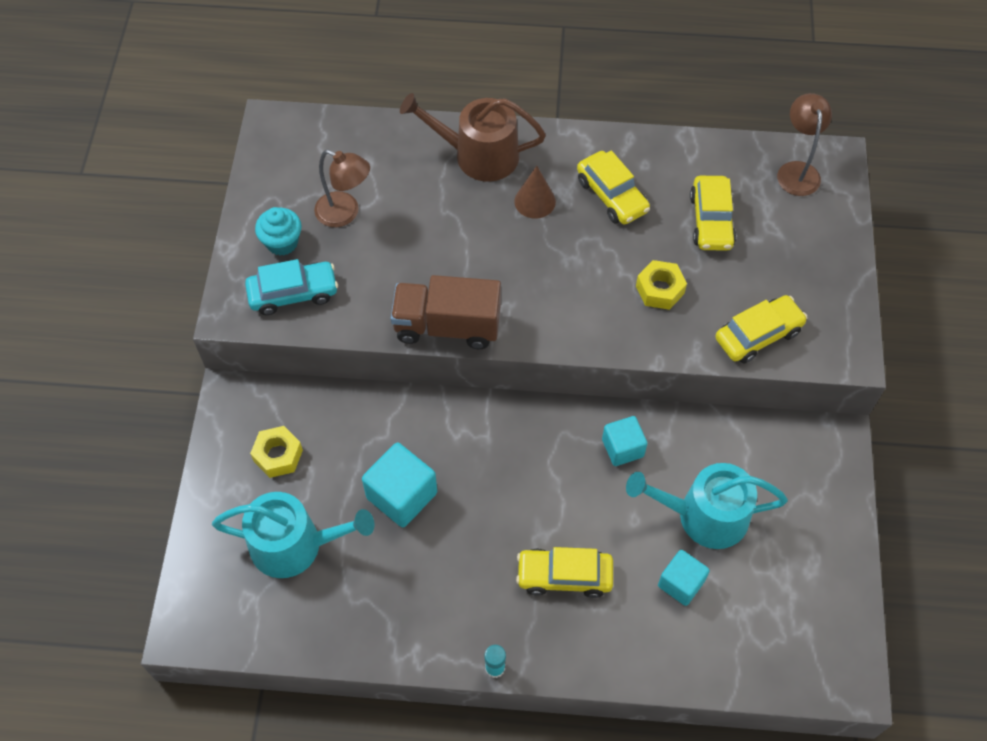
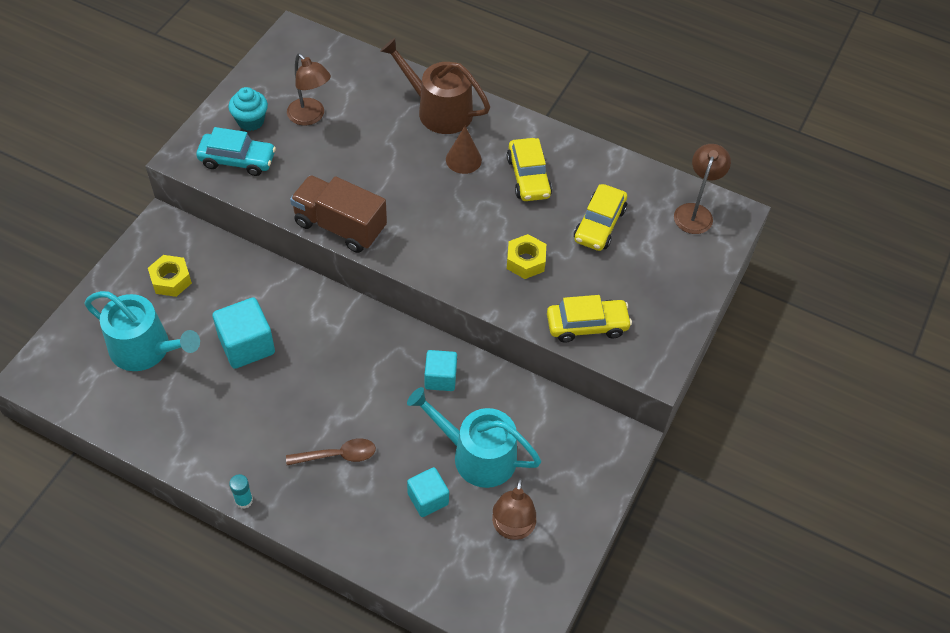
camera: 20 degrees right, 5 degrees down
(564, 576) = (337, 455): yellow car -> brown spoon
(780, 578) = (512, 529): none -> brown lamp

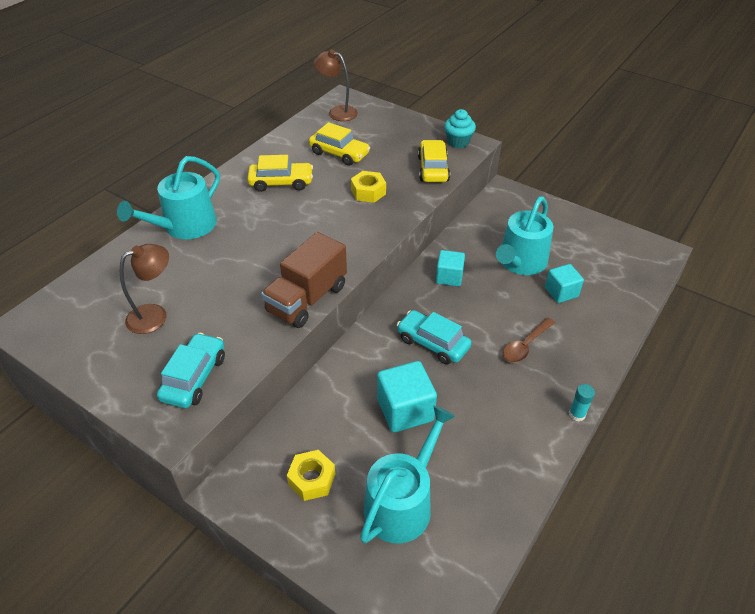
camera: 80 degrees left, 10 degrees down
(250, 121) = (140, 365): turquoise cupcake -> turquoise cupcake (458, 142)
(335, 365) = (433, 343): none -> turquoise car
(337, 455) = (525, 345): brown spoon -> brown spoon turned 135 degrees counterclockwise
(439, 110) = (185, 226): brown watering can -> turquoise watering can
(463, 159) = (250, 216): brown cone -> none
(512, 529) = (580, 250): brown lamp -> none

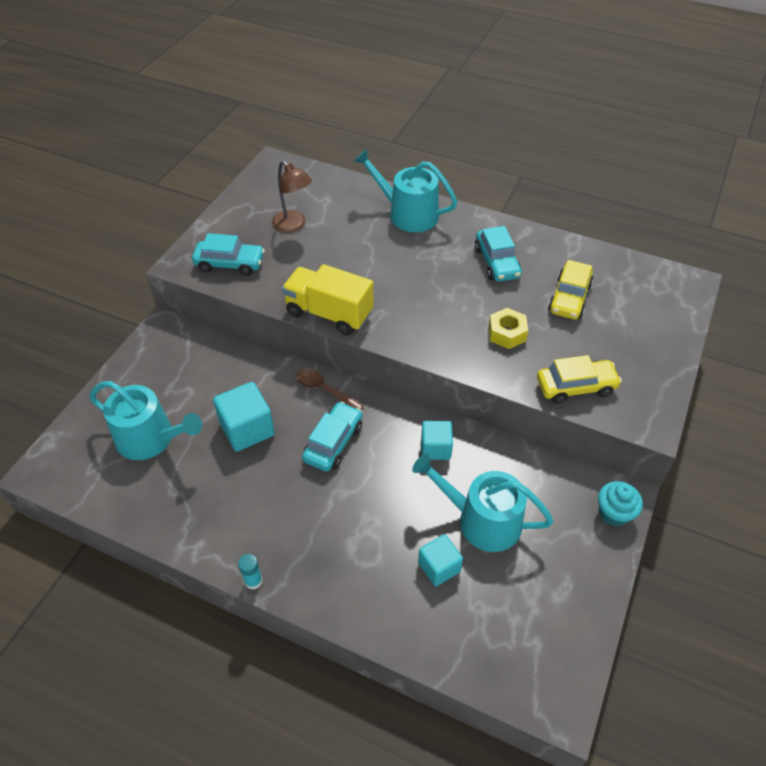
camera: 80 degrees right, 5 degrees up
(281, 182) = (497, 262): yellow car -> turquoise car
(307, 299) = (329, 313): brown truck -> yellow truck
(312, 479) = (173, 375): yellow nut -> none
(337, 112) = (655, 282): brown lamp -> none
(458, 142) = (647, 408): turquoise cupcake -> turquoise cupcake (614, 513)
(525, 345) = (344, 529): brown spoon -> brown spoon (324, 389)

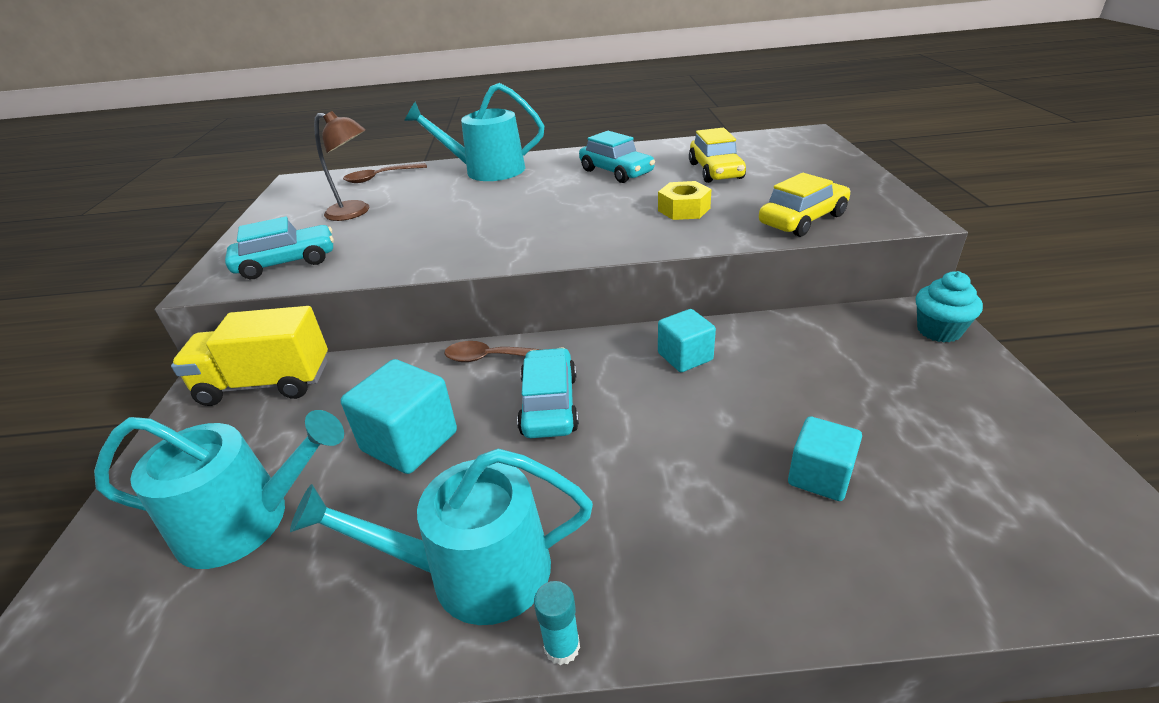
camera: 25 degrees left, 15 degrees down
(329, 313) = (458, 259): yellow truck -> yellow truck (266, 384)
(330, 186) = (380, 177): none -> brown spoon
(481, 520) = (813, 400): turquoise watering can -> turquoise watering can (474, 571)

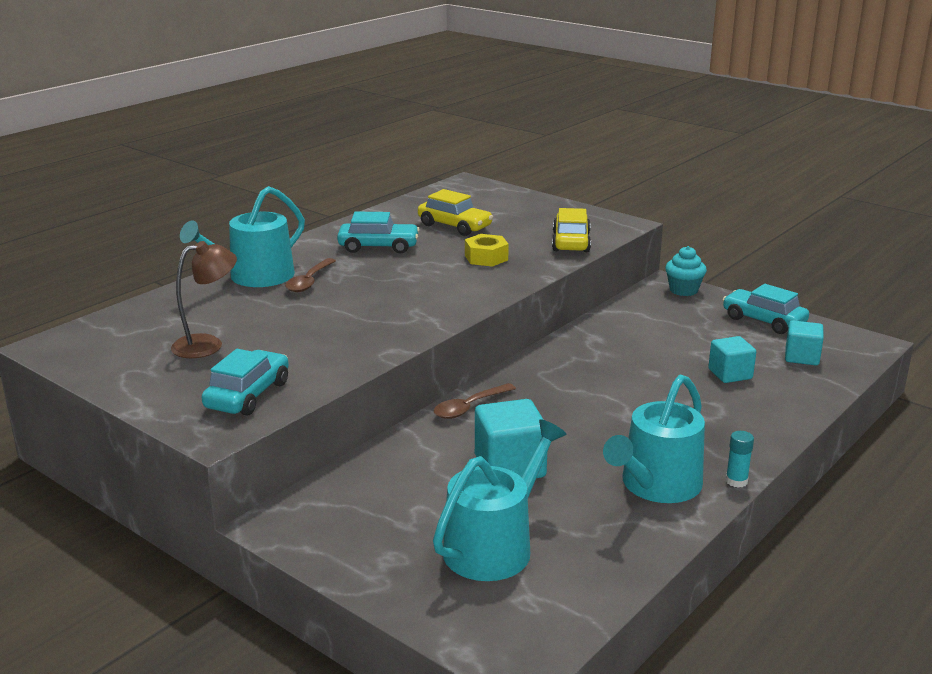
camera: 50 degrees left, 10 degrees down
(266, 384) = (328, 499): yellow truck -> none
(380, 177) = (149, 314): brown spoon -> brown spoon (309, 281)
(549, 404) = (554, 411): turquoise car -> turquoise car (763, 321)
(685, 357) = (583, 355): turquoise cube -> turquoise cube (801, 357)

